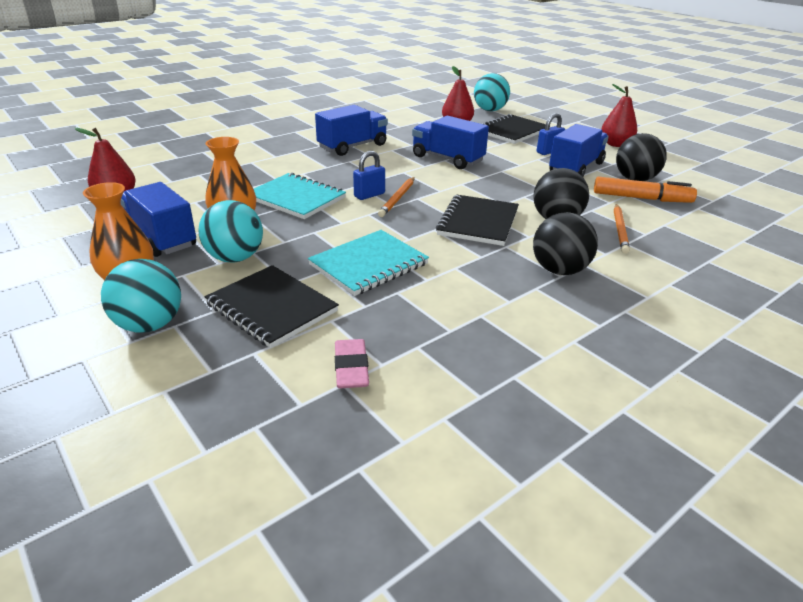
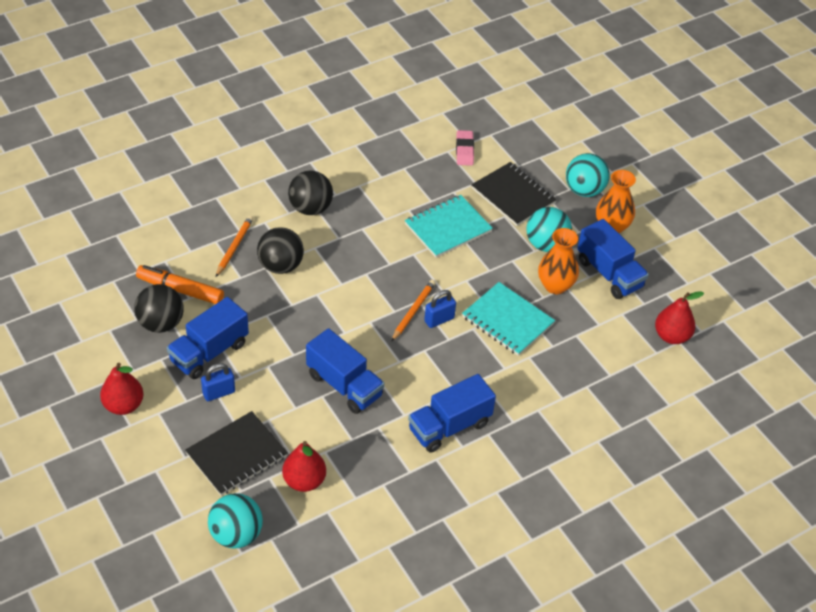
camera: 175 degrees left, 15 degrees up
(478, 222) = (350, 269): black notebook -> none

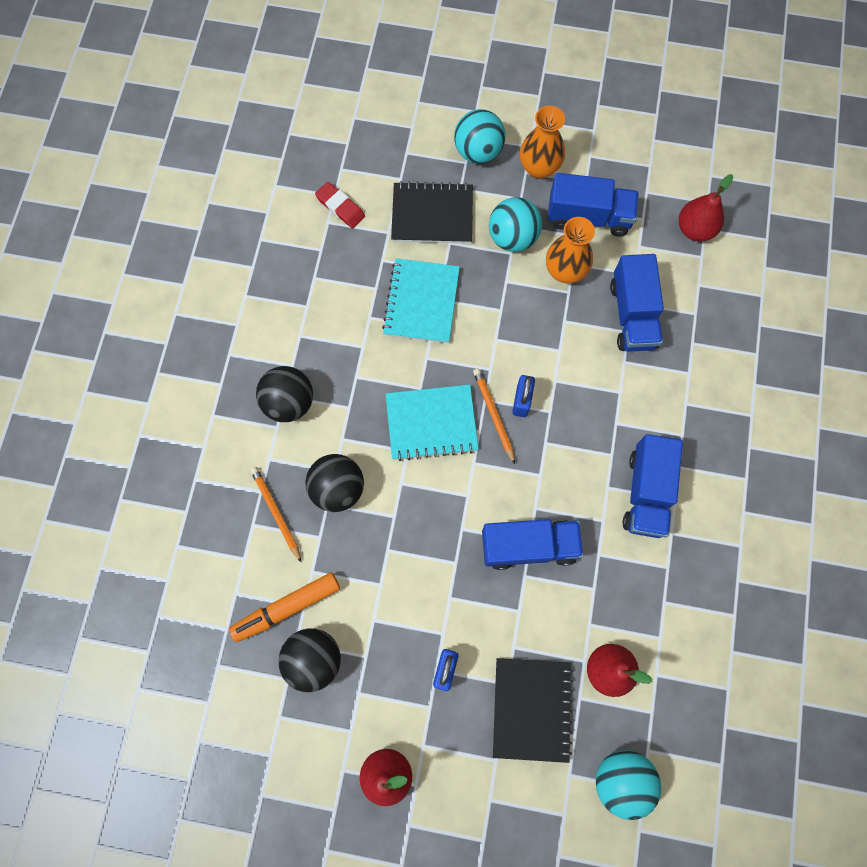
camera: 45 degrees left, 25 degrees up
(209, 352) = (388, 640): blue truck -> blue truck (632, 315)
(464, 150) = (340, 207): pink eraser -> red eraser
(507, 321) = (570, 344): turquoise notebook -> turquoise notebook (431, 423)

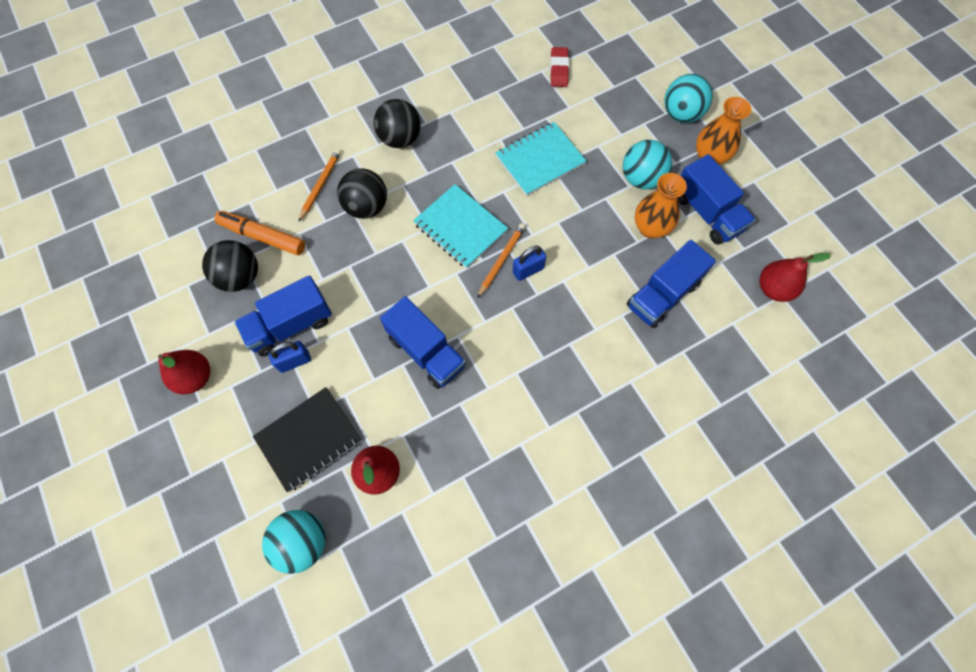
camera: 50 degrees right, 5 degrees down
(432, 214) = (608, 121): black notebook -> none
(646, 492) = (536, 403): blue truck -> blue truck (291, 325)

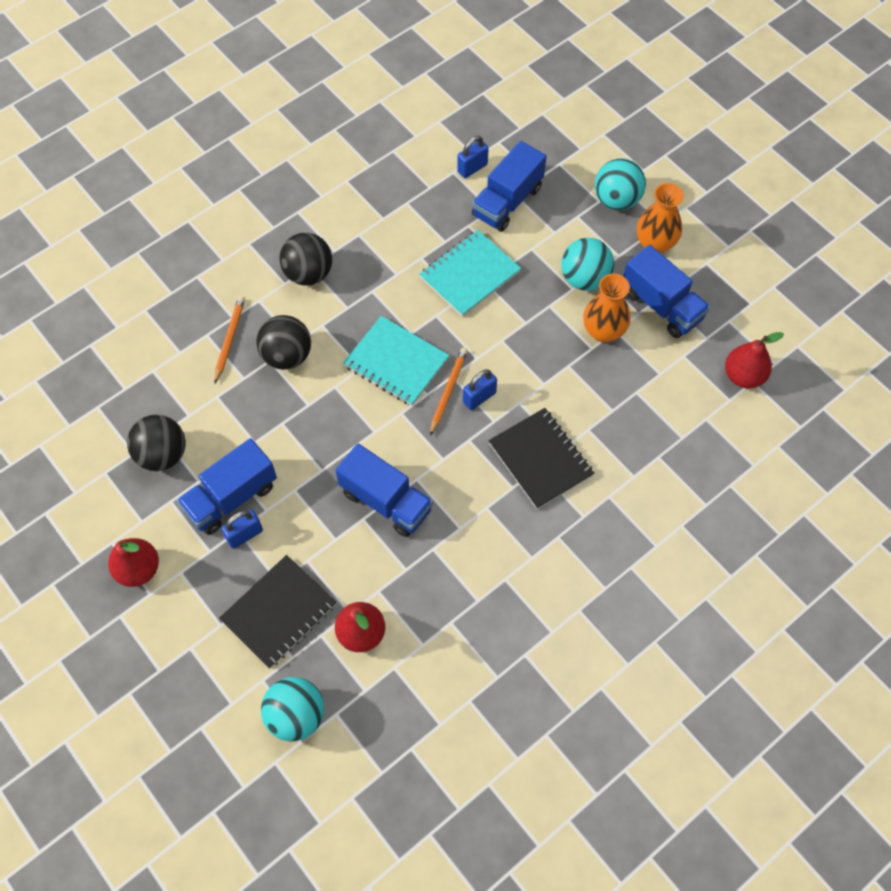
camera: 10 degrees left, 5 degrees down
(263, 237) = (177, 407): orange marker -> none
(559, 69) = (472, 168): red eraser -> blue padlock
(573, 336) = (541, 459): none -> black notebook
(662, 295) = (628, 401): blue truck -> blue truck (507, 201)

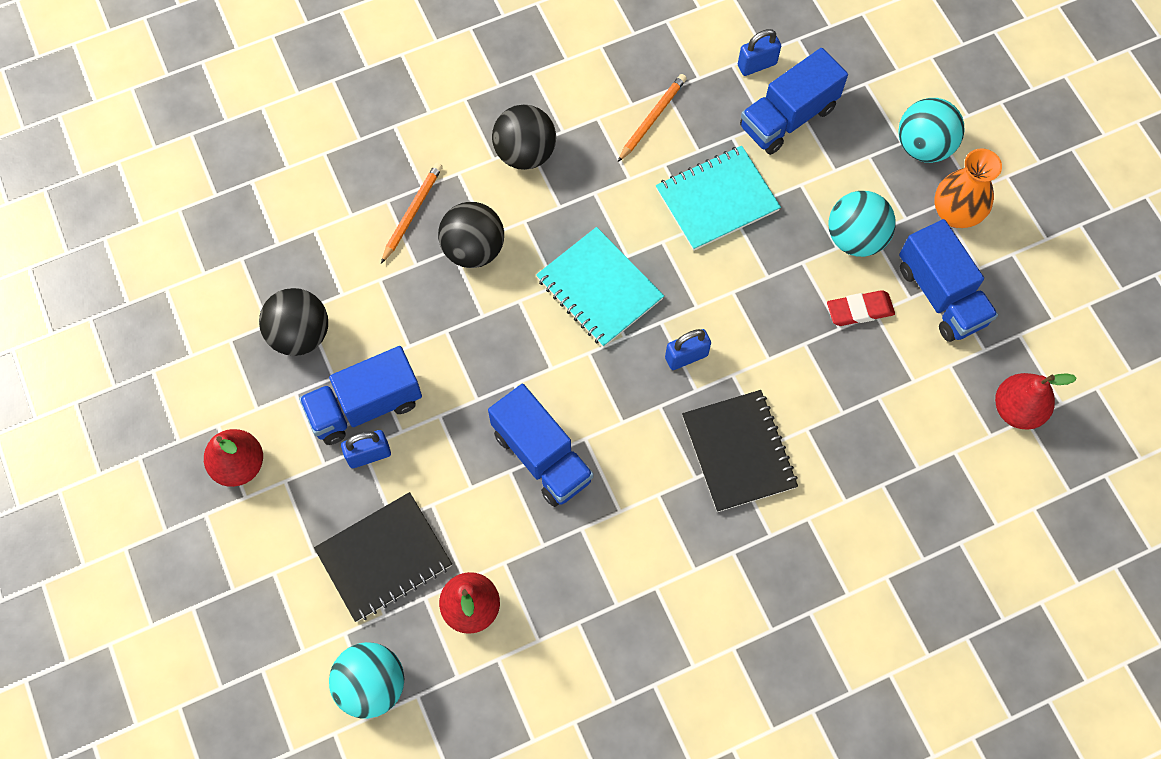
camera: 15 degrees right, 5 degrees up
(448, 391) = (651, 339): orange pencil -> orange pencil (652, 118)
(603, 331) = (859, 310): orange vase -> red eraser

